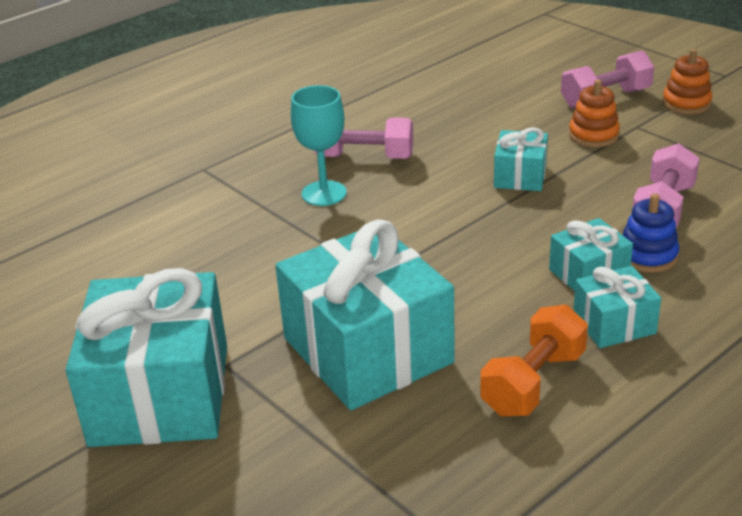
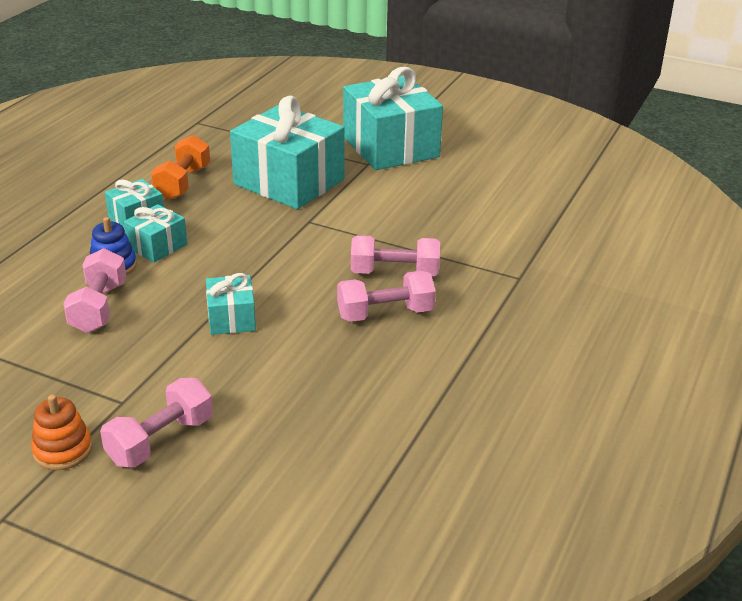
camera: 155 degrees right, 0 degrees up
(324, 193) = (394, 273): turquoise goblet -> pink dumbbell
(593, 135) = (168, 380): orange stacking toy -> none

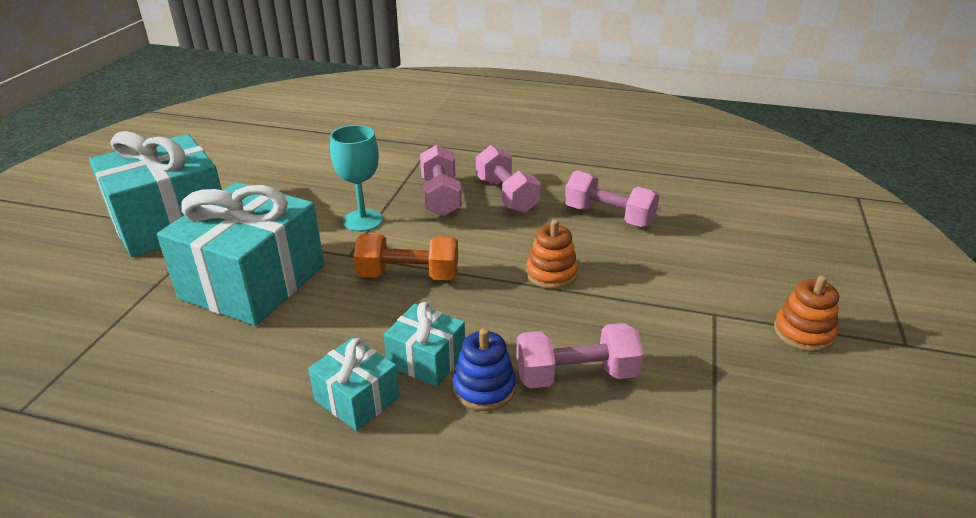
camera: 100 degrees left, 0 degrees up
(160, 440) = (743, 279): pink dumbbell -> pink dumbbell (608, 216)
(183, 183) = (248, 376): orange dumbbell -> orange dumbbell (408, 275)
(231, 318) = (551, 273): turquoise gift -> orange stacking toy
(362, 229) = (362, 220): none -> turquoise goblet

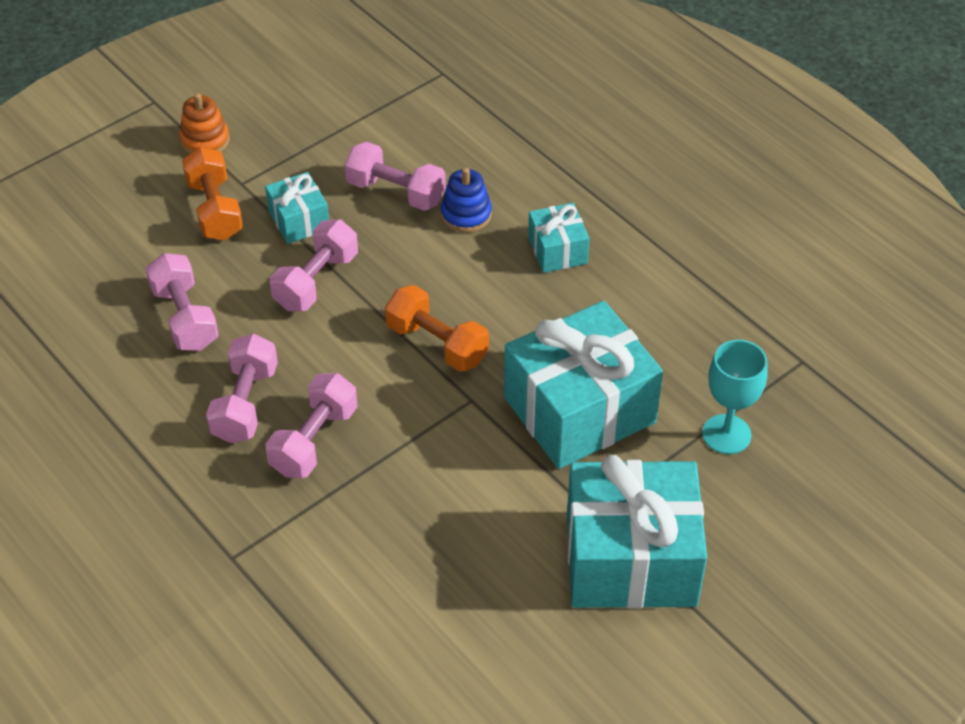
camera: 145 degrees left, 15 degrees up
(362, 220) = (425, 445): turquoise goblet -> turquoise goblet (726, 434)
(426, 359) = (487, 255): turquoise gift -> turquoise gift (299, 220)
(551, 273) = (316, 281): orange stacking toy -> pink dumbbell
(700, 284) = (215, 209): none -> orange dumbbell

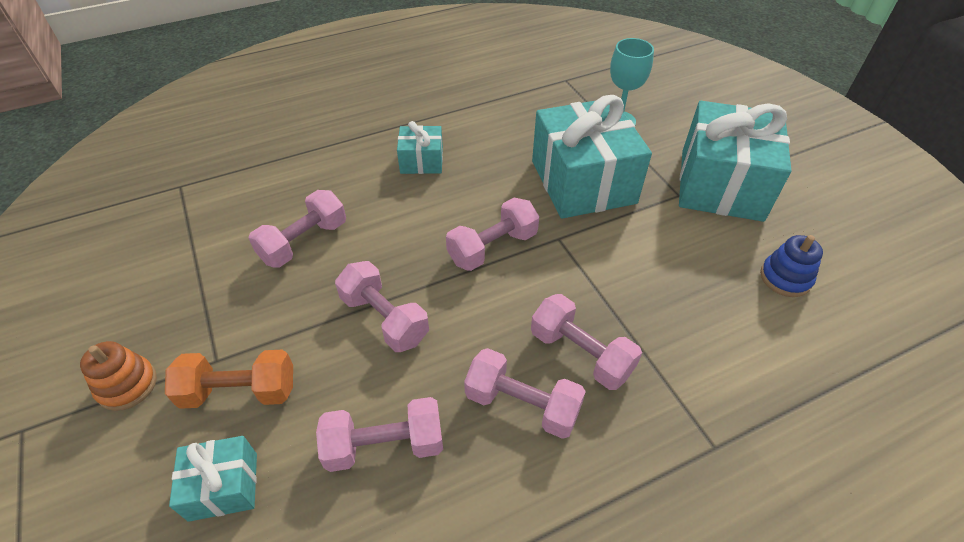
camera: 75 degrees left, 0 degrees up
(299, 220) = (298, 319): turquoise gift -> turquoise gift (223, 486)
(437, 344) = (492, 247): orange dumbbell -> pink dumbbell
(466, 214) = (356, 203): blue stacking toy -> blue stacking toy (785, 278)

